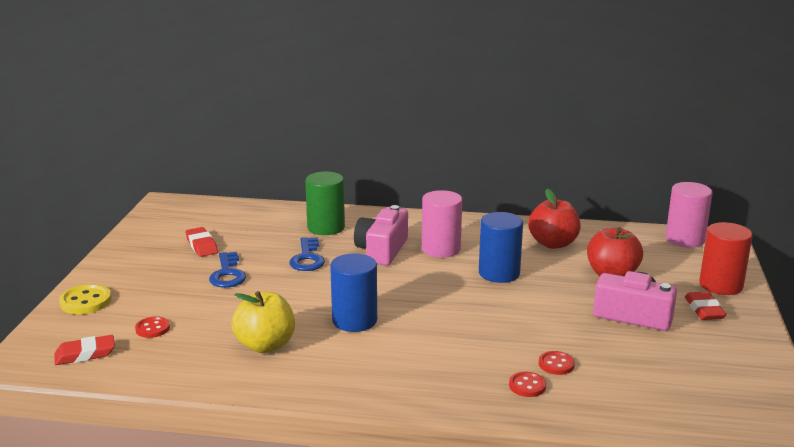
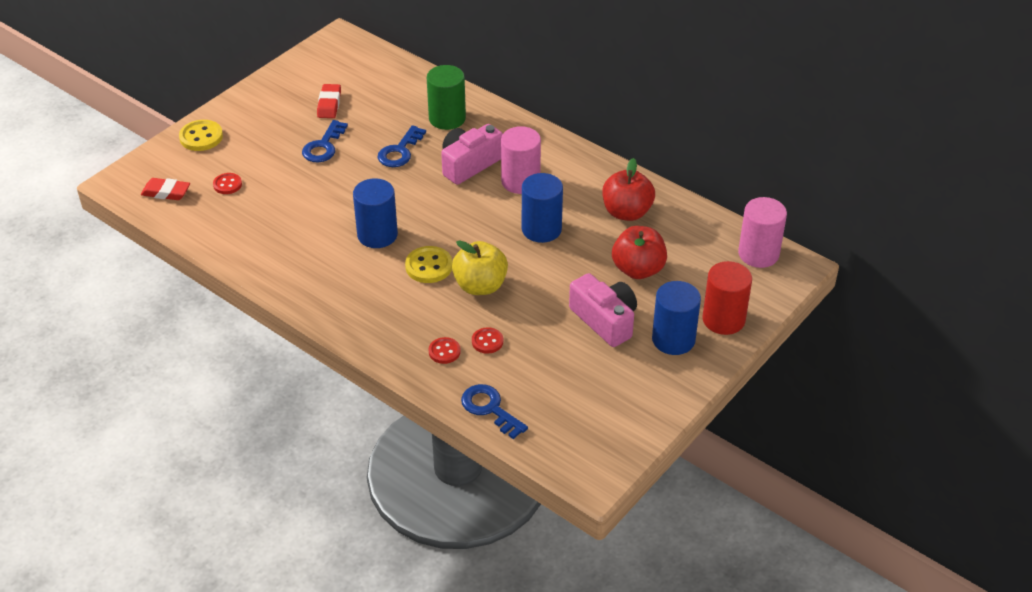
camera: 30 degrees right, 20 degrees up
(265, 345) = (292, 233): yellow apple -> yellow apple (480, 286)
(432, 328) = (429, 266): none -> yellow button
(627, 415) = (490, 409): none -> blue key
(704, 310) = (673, 339): red eraser -> blue cylinder

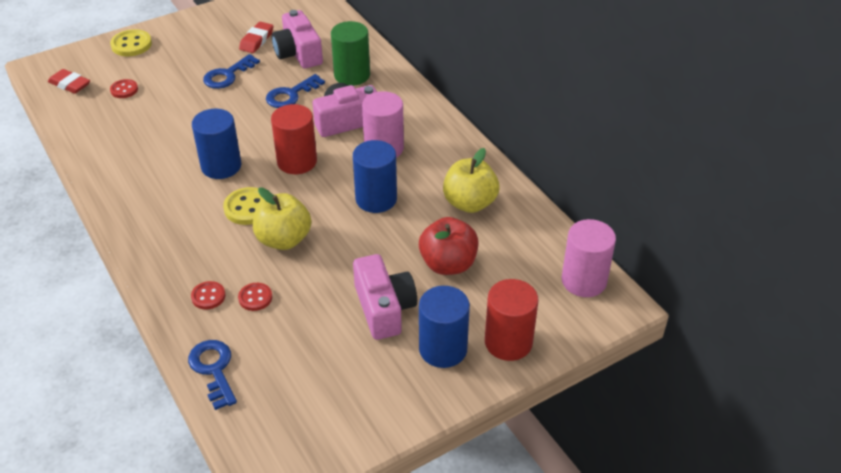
camera: 20 degrees right, 0 degrees up
(380, 108) = (298, 53): none -> pink camera
(447, 213) = (297, 161): none -> red cylinder
(626, 212) = (469, 203): red apple -> yellow apple

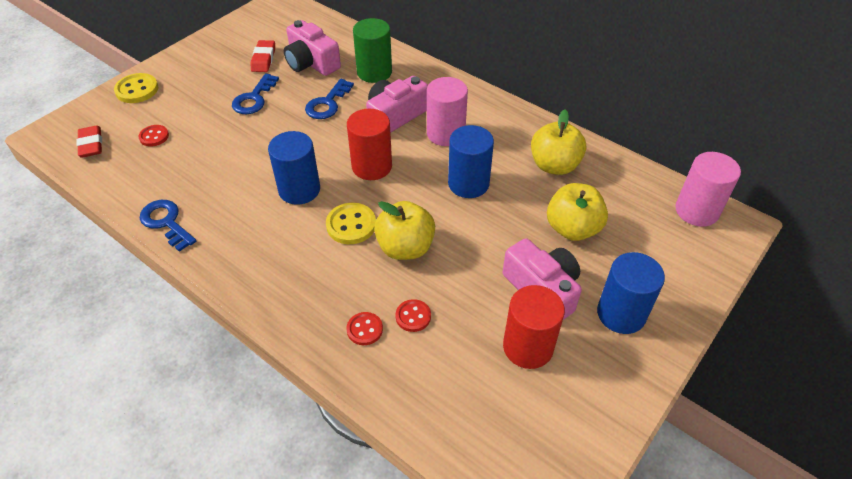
camera: 20 degrees left, 5 degrees up
(70, 84) = (91, 144): red eraser -> red eraser turned 60 degrees clockwise
(214, 369) = (416, 408): blue key -> blue key (166, 222)
(448, 264) = (572, 229): red apple -> yellow apple
(508, 342) = (673, 288): red cylinder -> red cylinder (528, 347)

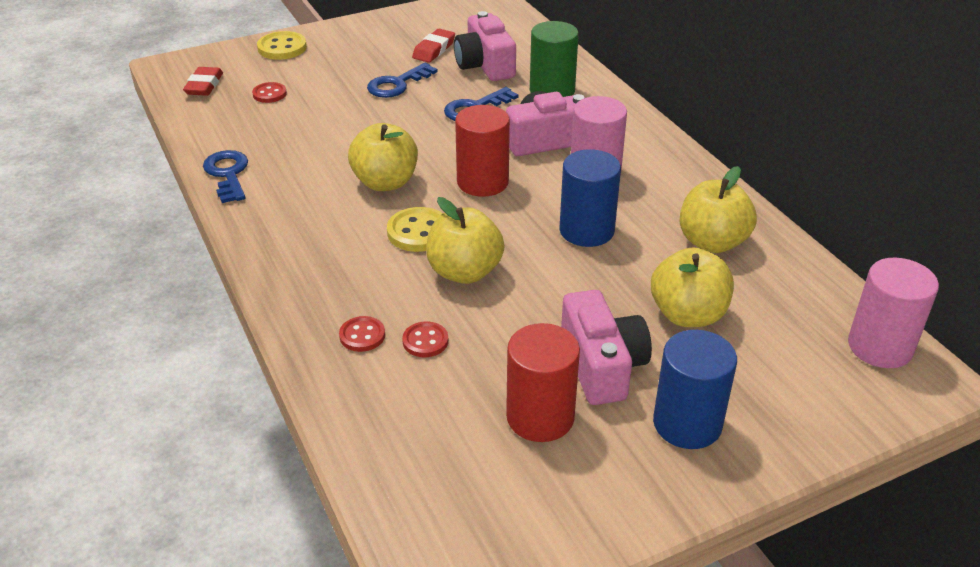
camera: 25 degrees right, 10 degrees down
(299, 190) = (385, 182): blue cylinder -> yellow apple

